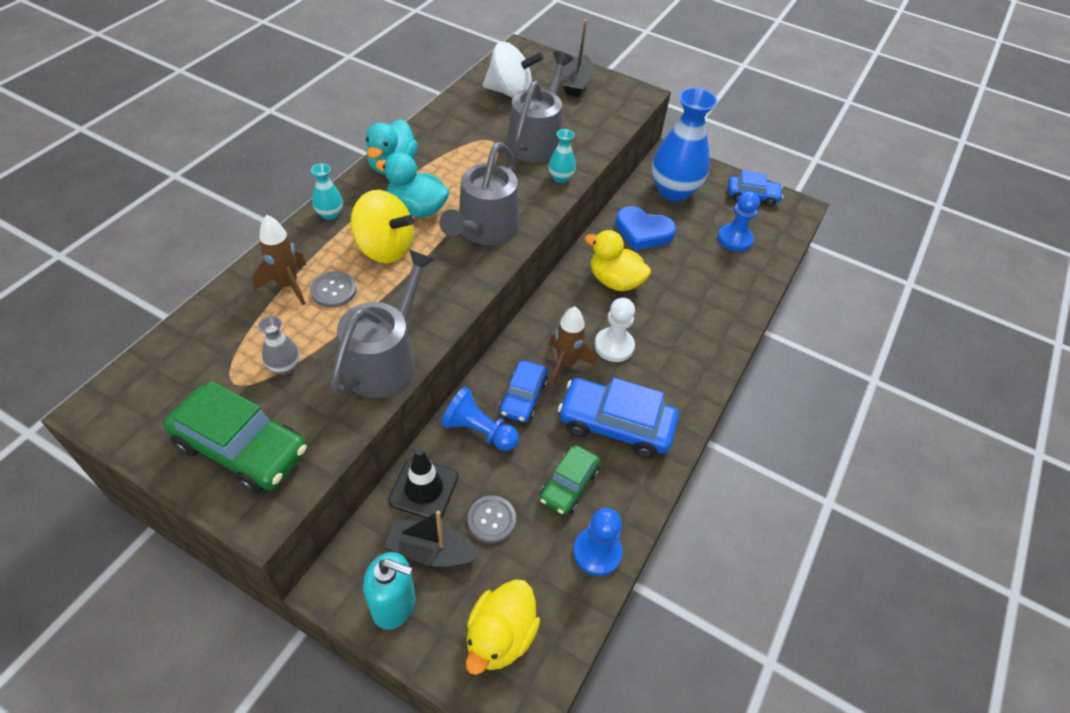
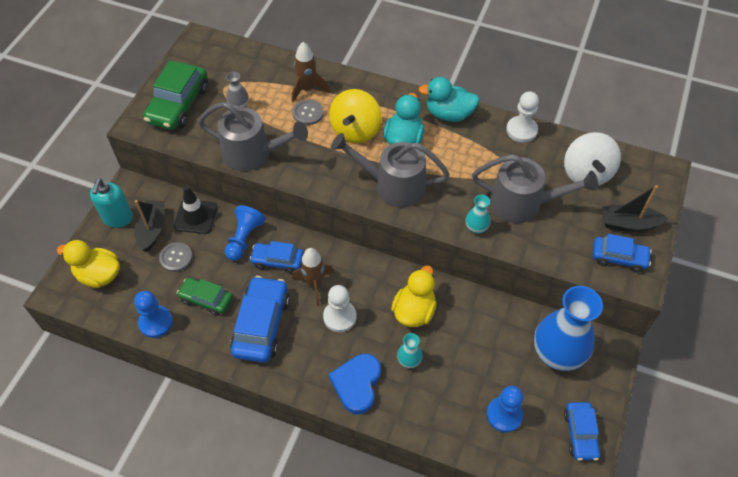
camera: 85 degrees right, 5 degrees up
(330, 214) = (382, 92): turquoise vase -> turquoise vase (409, 361)
(438, 119) = (521, 130): none -> white pawn
(613, 98) = (619, 257): none -> blue car
(643, 232) = (485, 329): blue heart -> blue heart (357, 384)

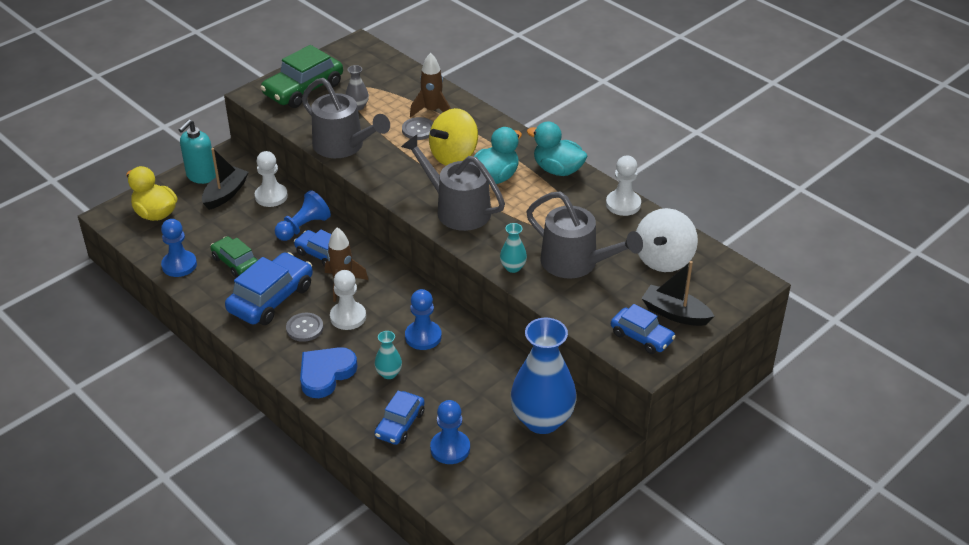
camera: 25 degrees right, 15 degrees down
(176, 257) = (231, 222): grey button -> grey button (304, 328)
(196, 216) = (271, 196): black traffic cone -> white pawn
(414, 311) = (423, 336): yellow duck -> blue pawn
(580, 434) = (516, 492): blue car -> blue car (400, 424)

